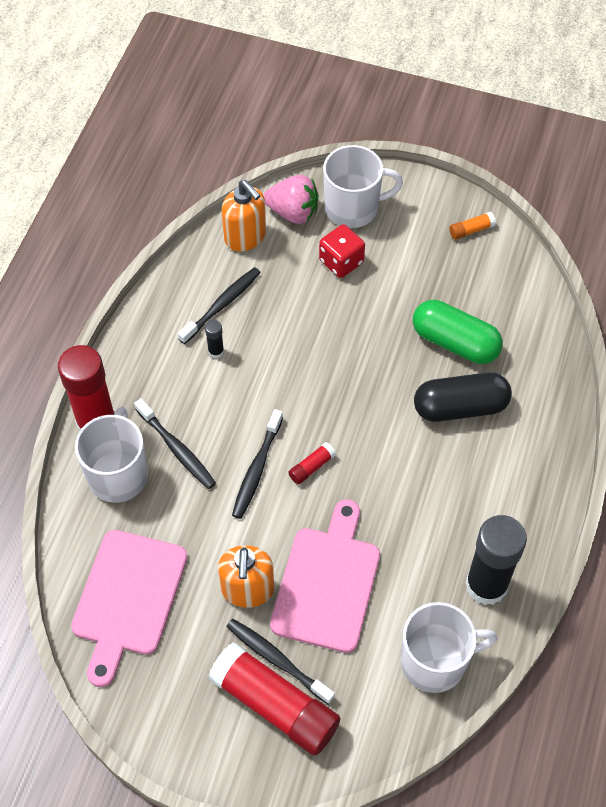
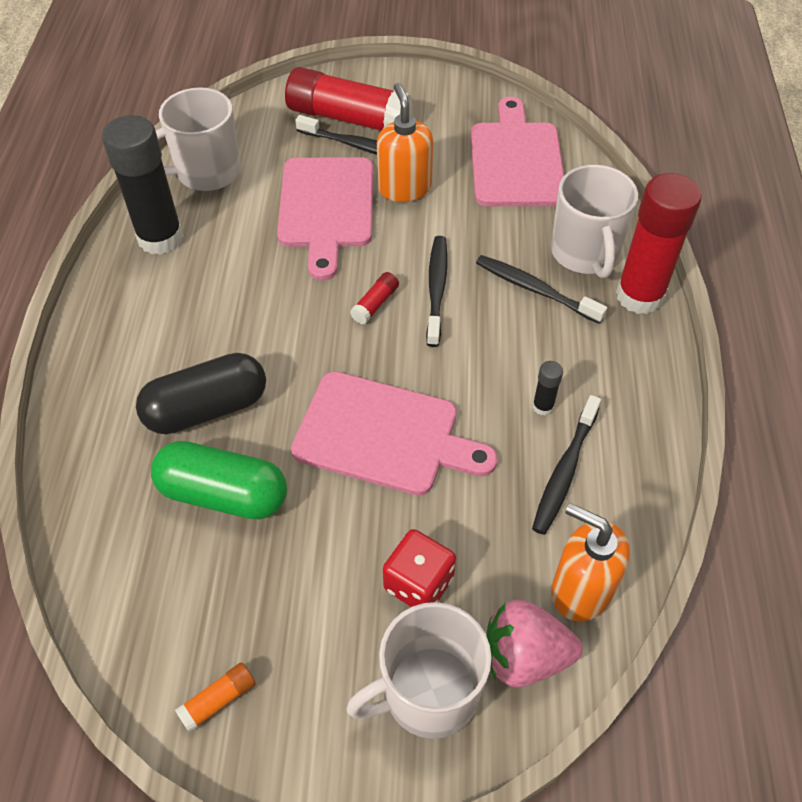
camera: 165 degrees right, 5 degrees down
(336, 357) = (384, 435): none -> pink cutting board

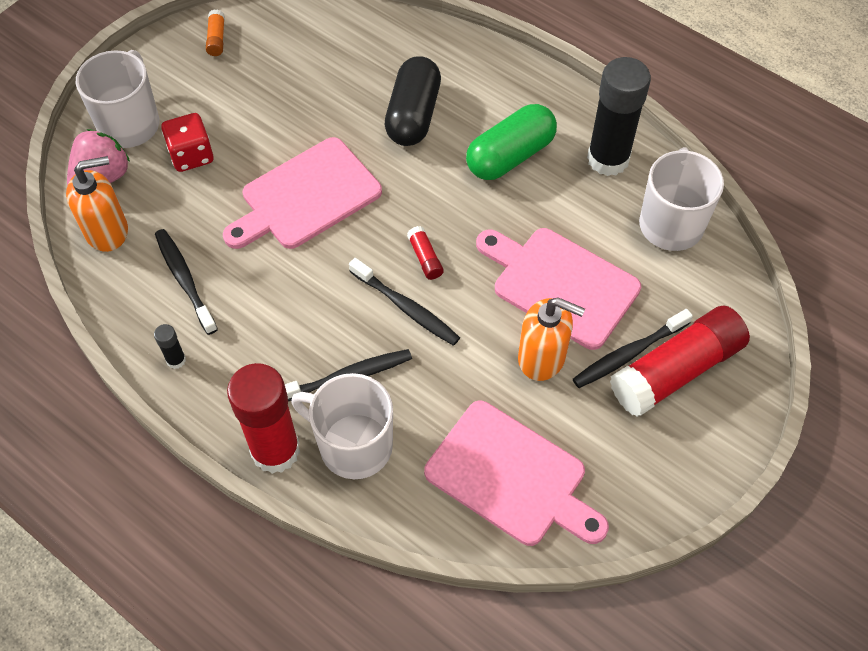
camera: 125 degrees right, 5 degrees up
(223, 494) = (339, 95): green capsule -> green capsule (510, 156)
(543, 406) = (242, 303): black glue stick -> black glue stick (176, 360)

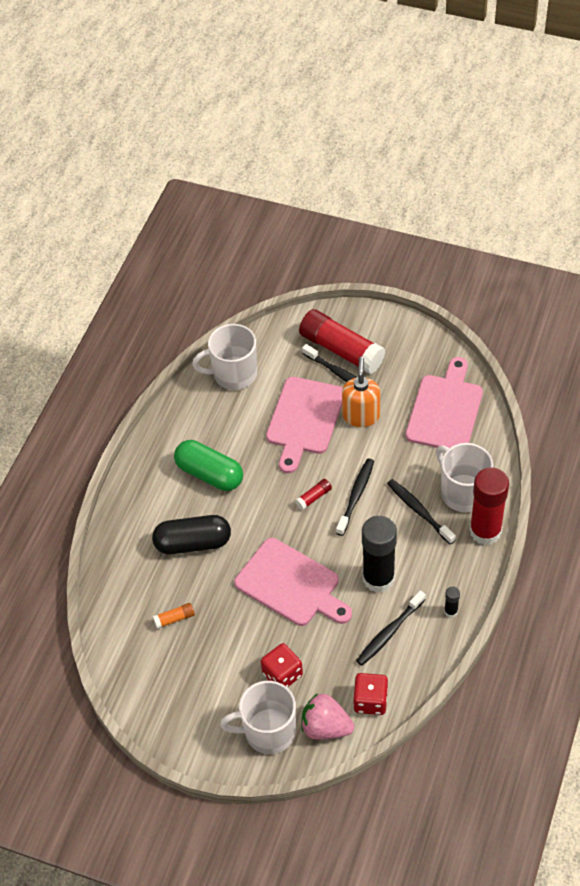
camera: 105 degrees left, 5 degrees down
(107, 231) = (370, 701): orange soap dispenser -> red dice
(216, 39) = (159, 706): orange glue stick -> orange glue stick (174, 618)
(353, 445) = (462, 492): white mug -> white mug turned 135 degrees clockwise
(608, 159) = (192, 418): black glue stick -> black glue stick (378, 578)

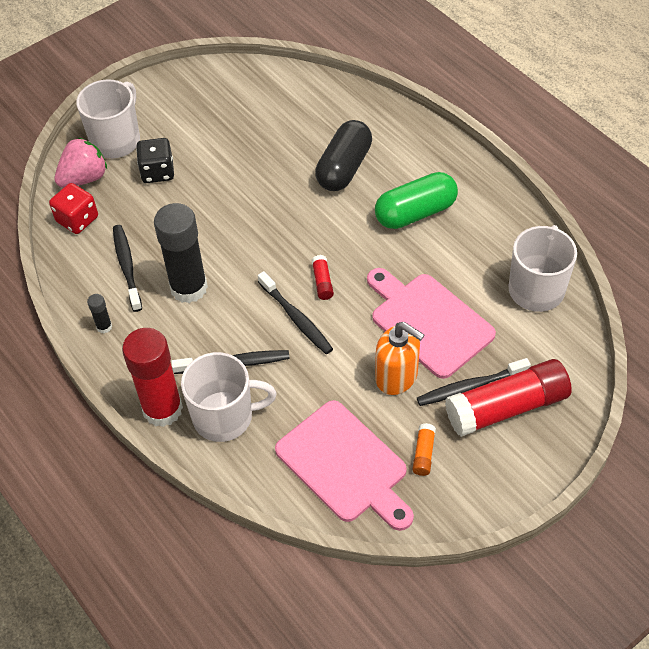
camera: 120 degrees right, 0 degrees up
(174, 618) = (275, 124): orange glue stick -> orange glue stick (423, 453)
(282, 674) = (157, 172): red dice -> black dice
(291, 584) = (239, 218): pink cutting board -> none

